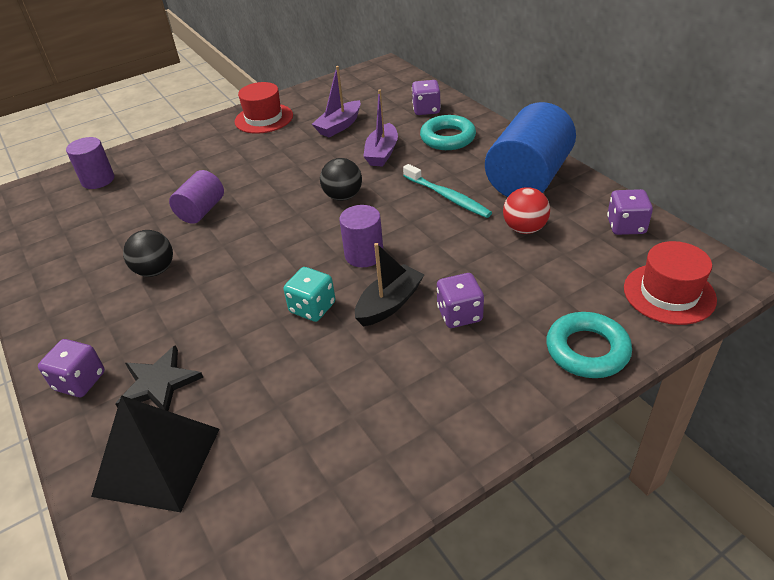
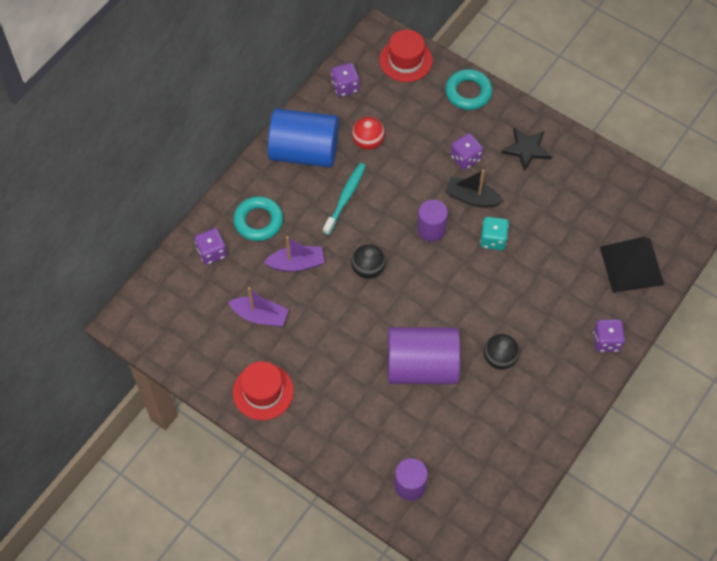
camera: 115 degrees left, 20 degrees up
(159, 383) = (587, 295): black star -> black star (526, 149)
(201, 211) = (422, 366): purple cylinder -> purple cylinder, size x1.84

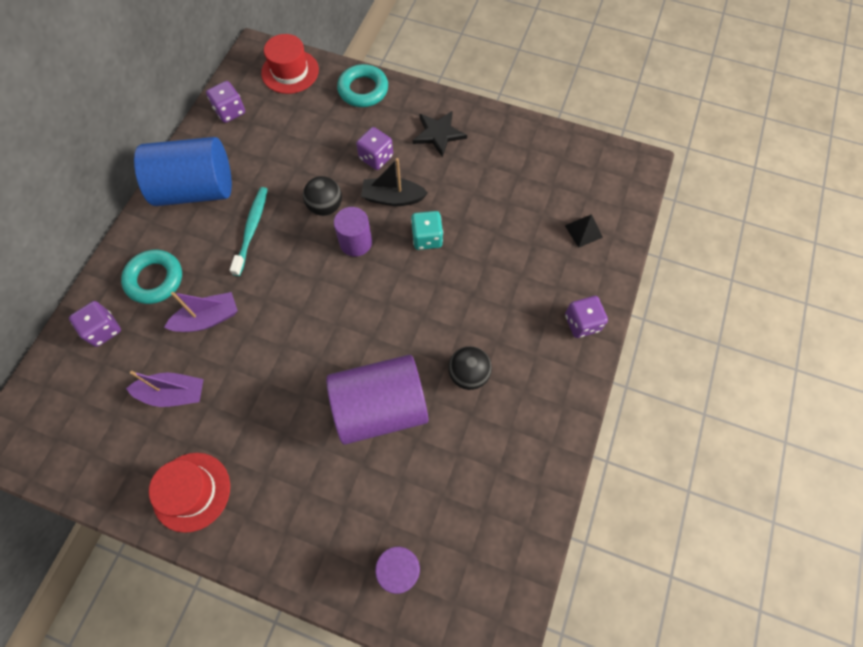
camera: 15 degrees left, 5 degrees up
(368, 142) = (266, 163): red ball -> none
(368, 269) = (293, 305): black ball -> black ball (325, 206)
(631, 265) = (583, 231): black pyramid -> black pyramid, size x0.47

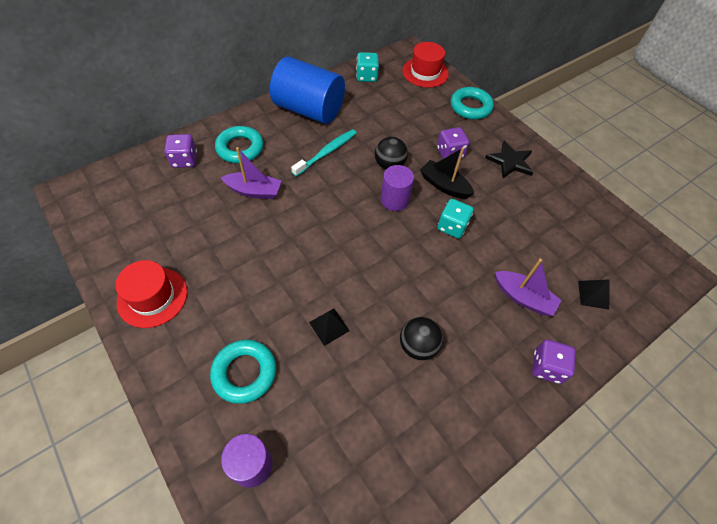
camera: 30 degrees right, 10 degrees down
(173, 393) = (194, 225): purple boat -> purple boat (523, 298)
(230, 111) = (366, 76): purple dice -> turquoise dice
(335, 500) = (244, 373): none -> turquoise ring
(380, 407) = (329, 326): purple cylinder -> black pyramid

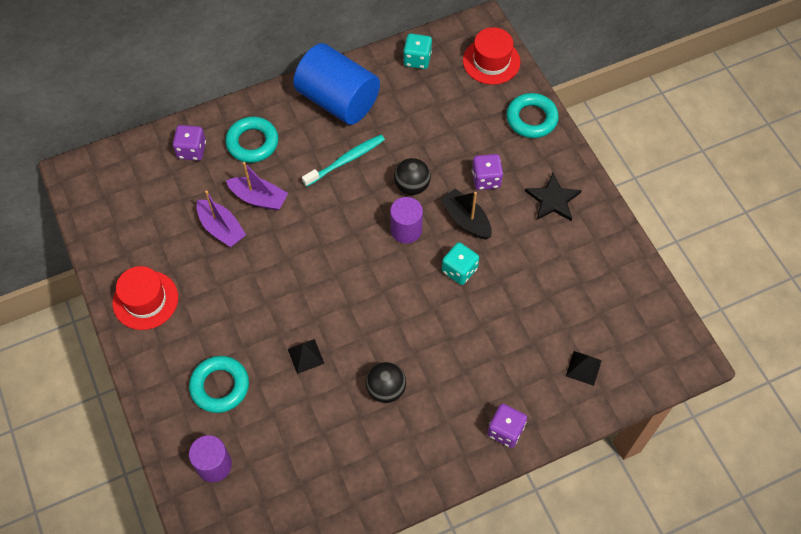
camera: 15 degrees right, 5 degrees up
(523, 298) = (508, 359): purple boat -> purple boat (221, 228)

